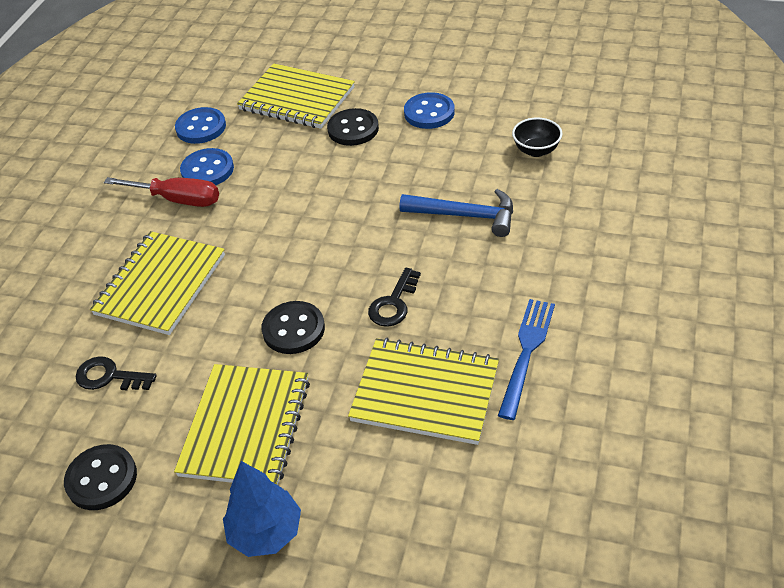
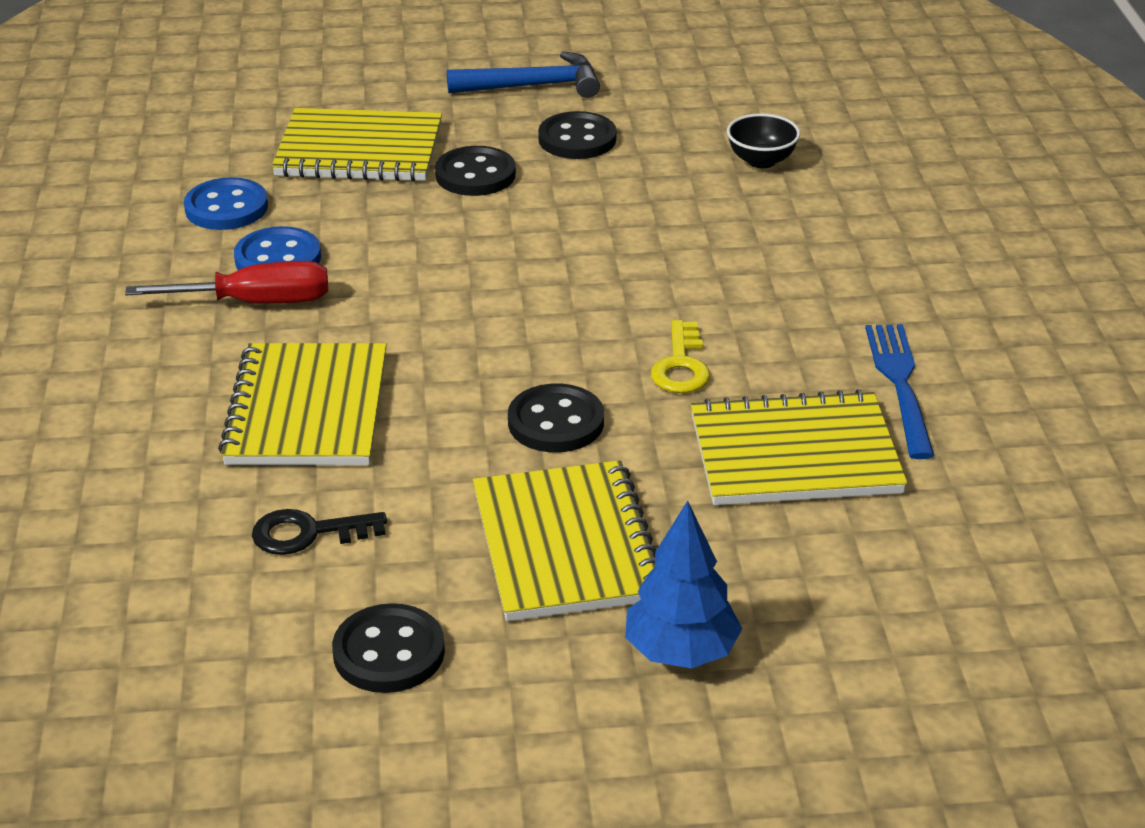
camera: 25 degrees left, 10 degrees down
(394, 303) = (681, 365): black key -> yellow key
(429, 113) = (577, 139): blue button -> black button
(466, 215) = (714, 249): blue hammer -> blue hammer (534, 86)

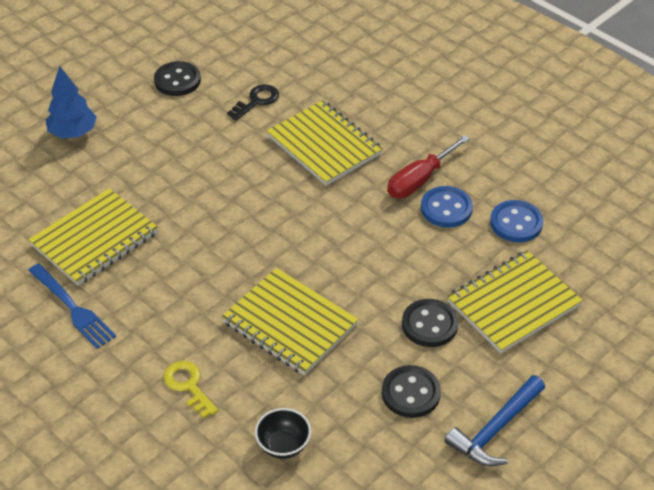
camera: 140 degrees right, 10 degrees up
(556, 422) = (215, 197): black button -> none
(566, 545) = (154, 148): yellow notebook -> yellow notebook (289, 324)
(681, 365) = (188, 258): yellow key -> yellow key (188, 386)

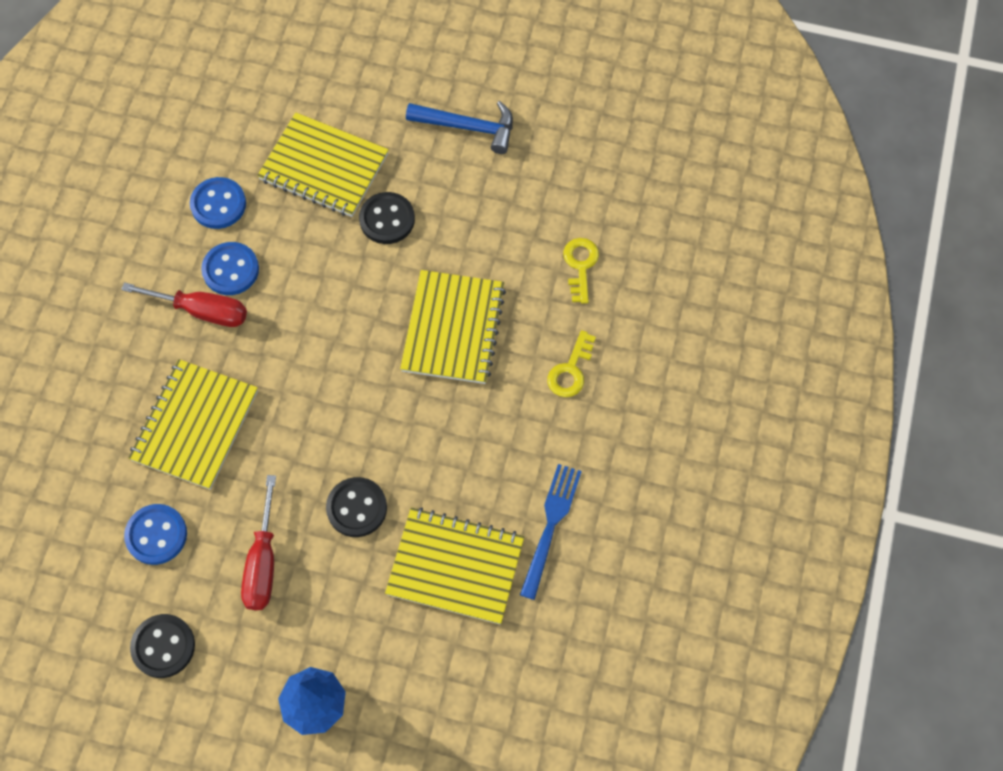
camera: 120 degrees left, 20 degrees up
(191, 143) = (263, 562): none -> red screwdriver
(257, 101) = (156, 535): black key -> blue button
(283, 445) = (580, 265): black bowl -> yellow key
(411, 393) = (470, 200): black button -> black button (357, 508)

